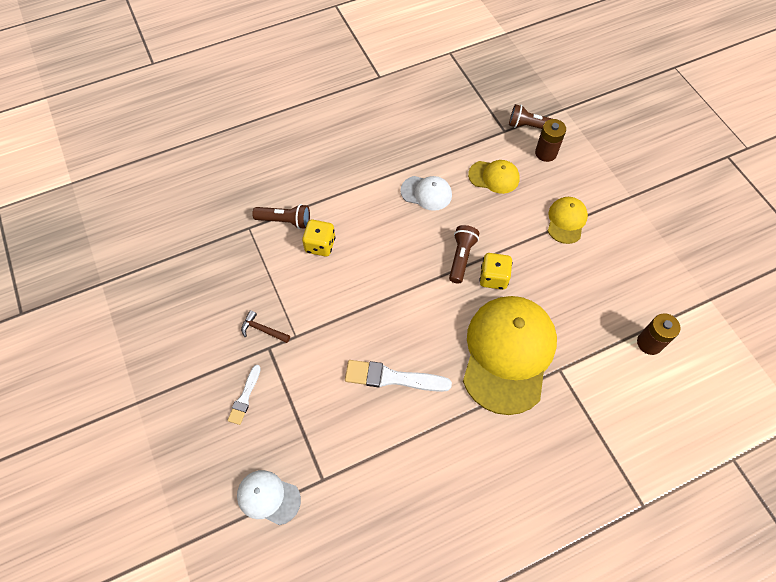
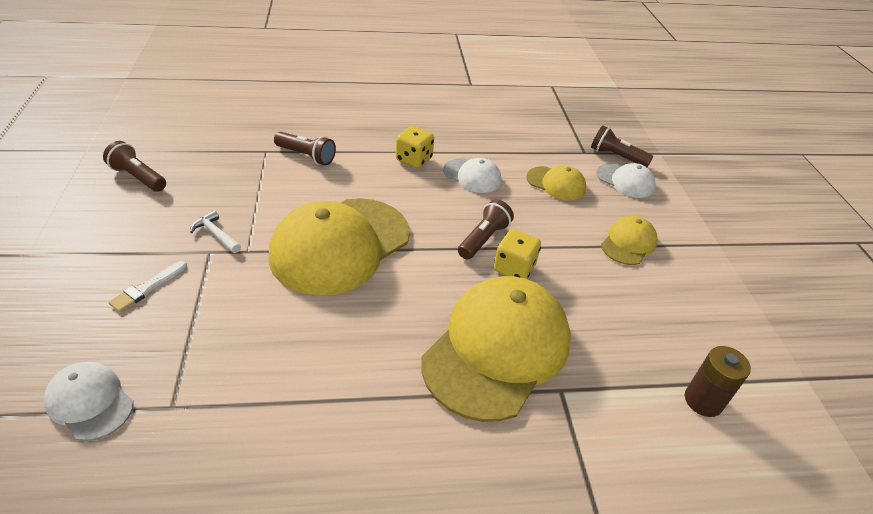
camera: 15 degrees right, 20 degrees down
(165, 296) = (138, 177): none -> brown flashlight
(263, 330) = (216, 234): brown hammer -> white hammer
(320, 245) = (330, 184): yellow dice -> yellow dice (414, 160)
(360, 304) = (340, 245): none -> yellow cap
(392, 378) = (334, 326): white brush -> none
(546, 153) = (625, 181): brown battery -> white cap

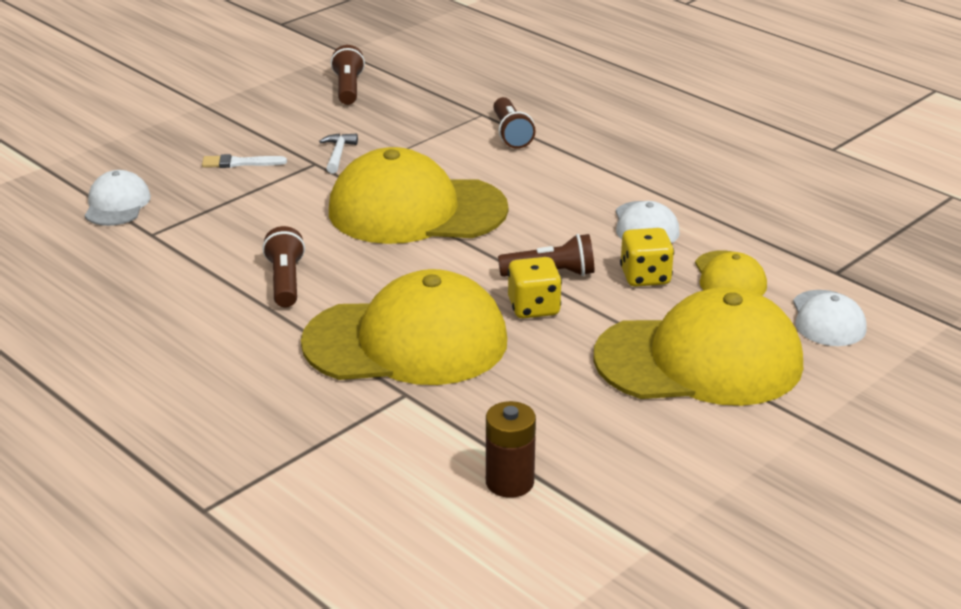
camera: 55 degrees right, 10 degrees down
(414, 160) = (611, 184): yellow dice -> yellow dice (645, 277)
(616, 157) = (872, 296): brown flashlight -> brown flashlight (285, 281)
(628, 243) = (699, 360): yellow cap -> yellow cap, size x2.10

